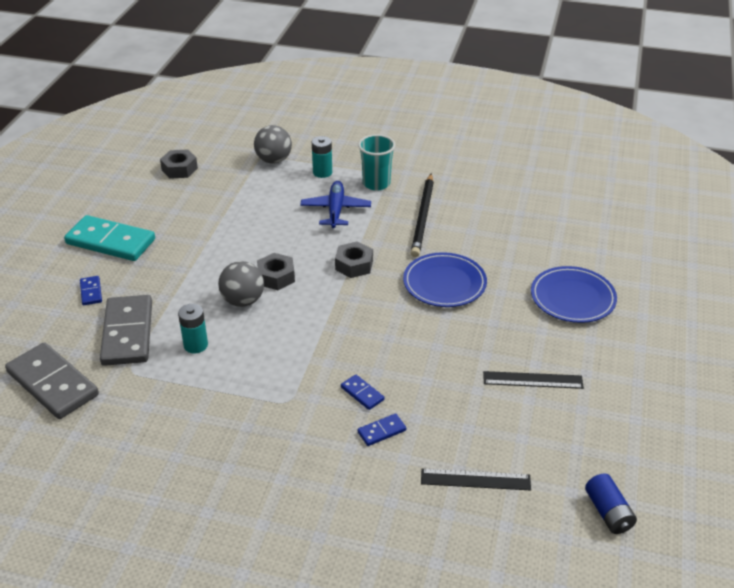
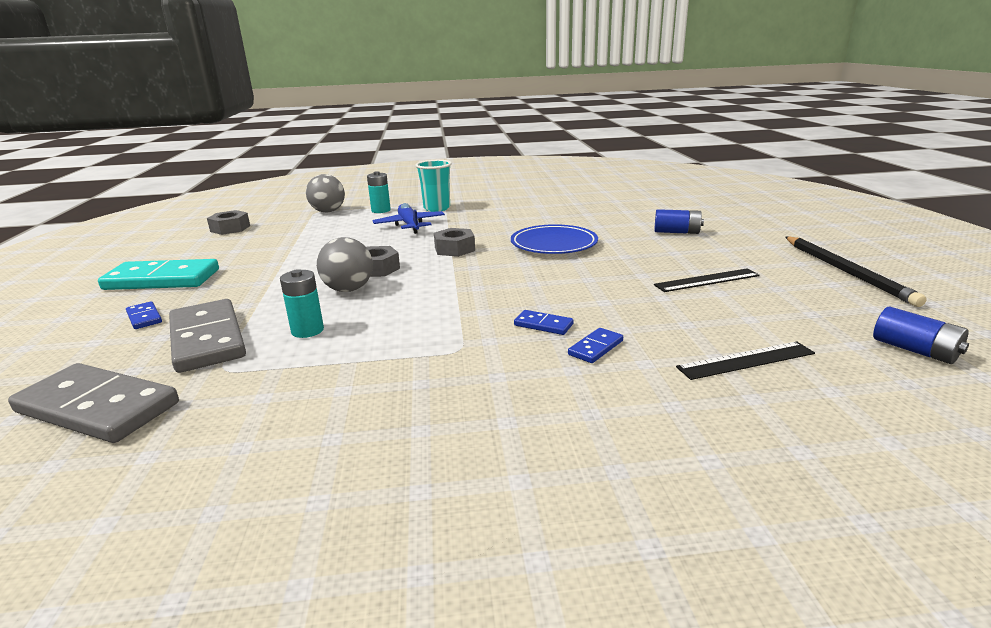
camera: 20 degrees left, 15 degrees down
(423, 217) = (496, 217): black pencil -> black pencil (846, 272)
(572, 298) = (677, 232): blue plate -> blue battery

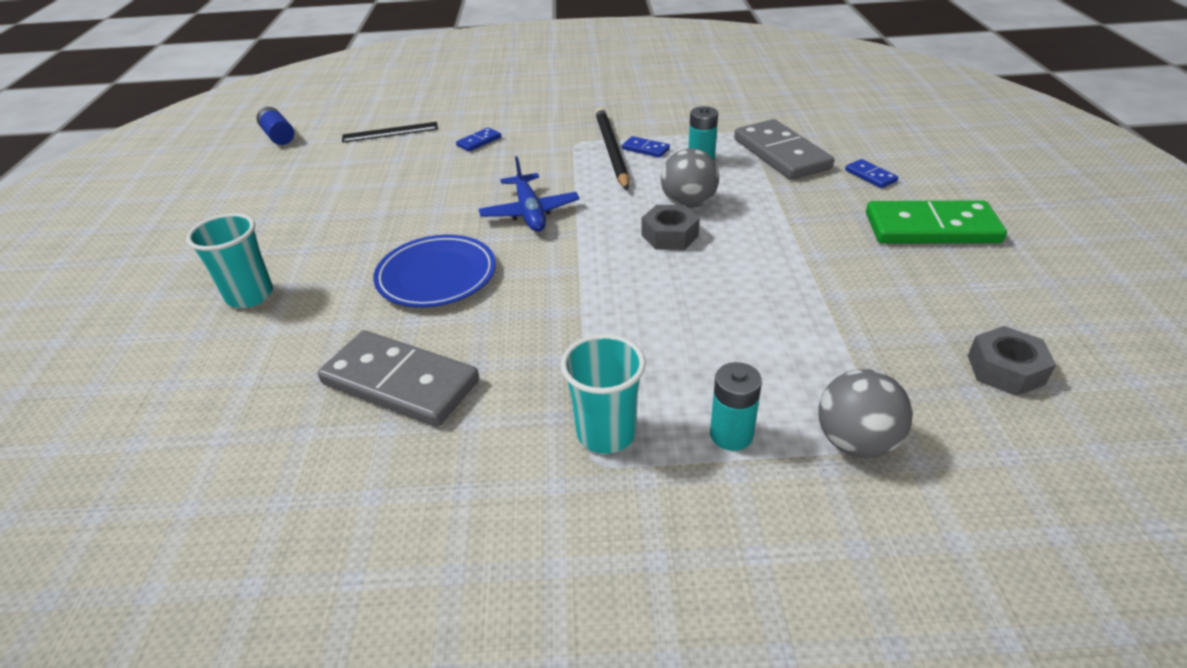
camera: 175 degrees left, 15 degrees up
(97, 408) = (800, 113): grey domino -> grey domino (400, 382)
(162, 279) = (931, 228): turquoise domino -> green domino
(409, 225) = (651, 353): blue plane -> blue plane (529, 212)
(454, 249) = (574, 272): grey nut -> none
(543, 325) = (507, 159): blue domino -> blue domino (645, 149)
(677, 232) = (250, 295): blue battery -> turquoise cup
(707, 280) = (326, 202): black ruler -> none
(846, 272) = (185, 207): black pencil -> black pencil (611, 150)

